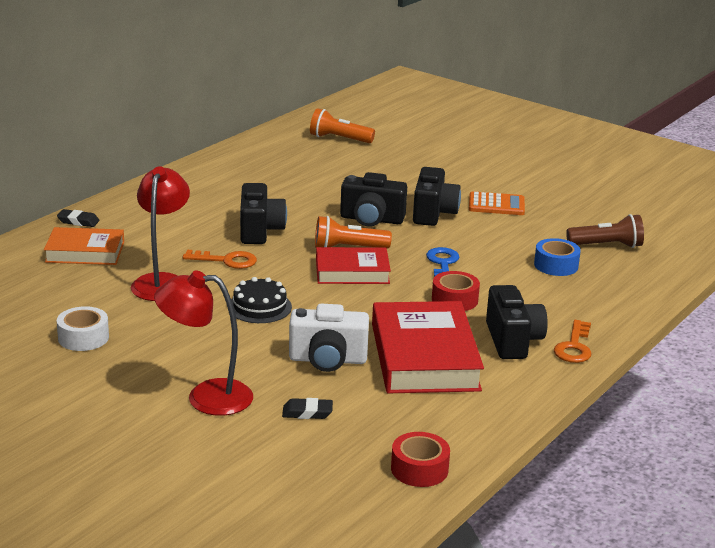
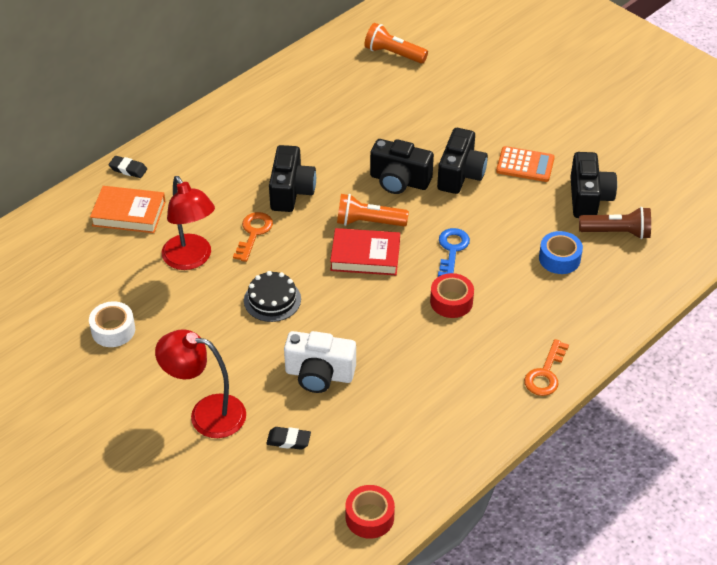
camera: 10 degrees right, 20 degrees up
(162, 282) = (191, 259): red lamp -> red lamp turned 135 degrees clockwise
(226, 260) = (253, 233): orange key -> orange key turned 90 degrees counterclockwise
(424, 357) = (406, 377): red book -> none
(512, 341) = (491, 361): black camera -> black camera (588, 198)

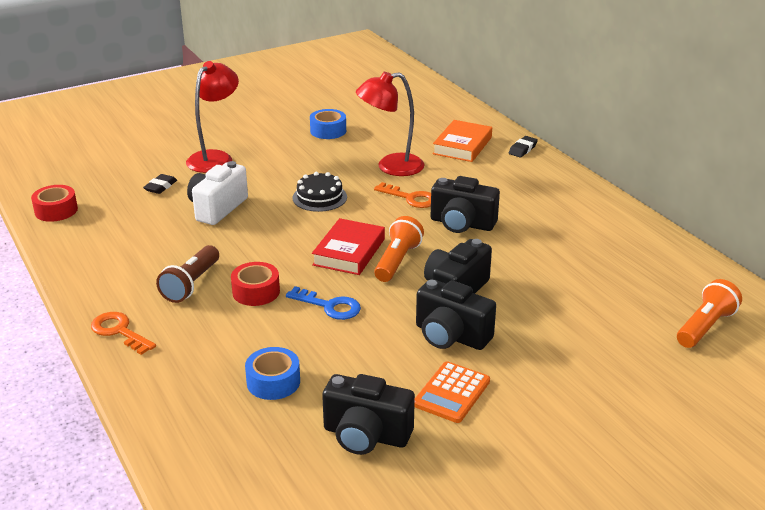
camera: 105 degrees right, 15 degrees down
(113, 330) = (328, 131): white tape -> blue tape
(617, 232) = (290, 444): brown flashlight -> brown flashlight (191, 284)

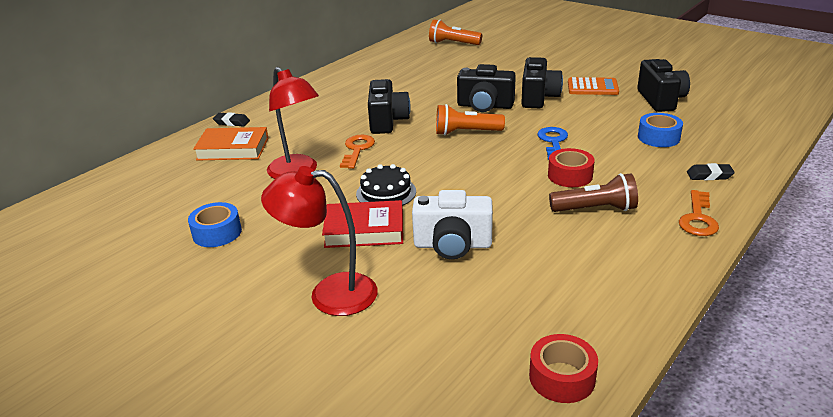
camera: 110 degrees left, 0 degrees up
(160, 187) = (434, 308): black eraser -> black eraser (709, 175)
(349, 252) = (471, 154): red book -> red book (364, 230)

